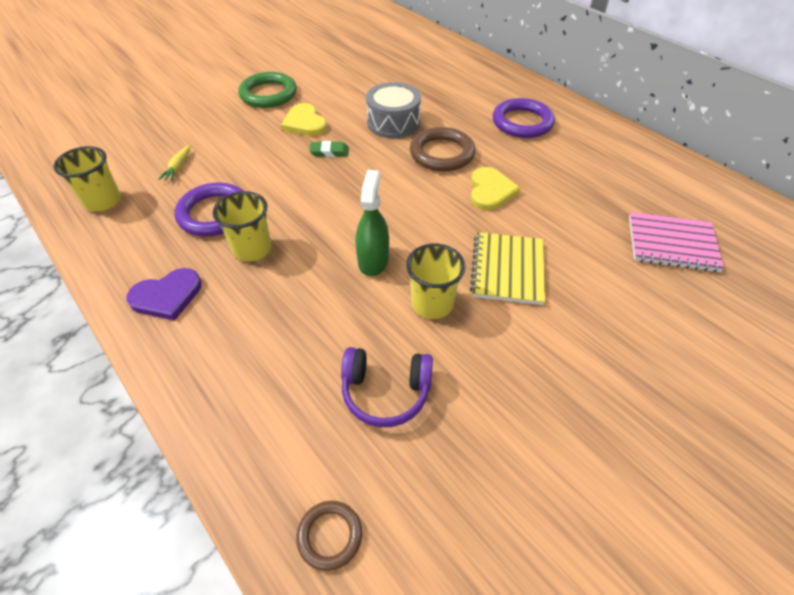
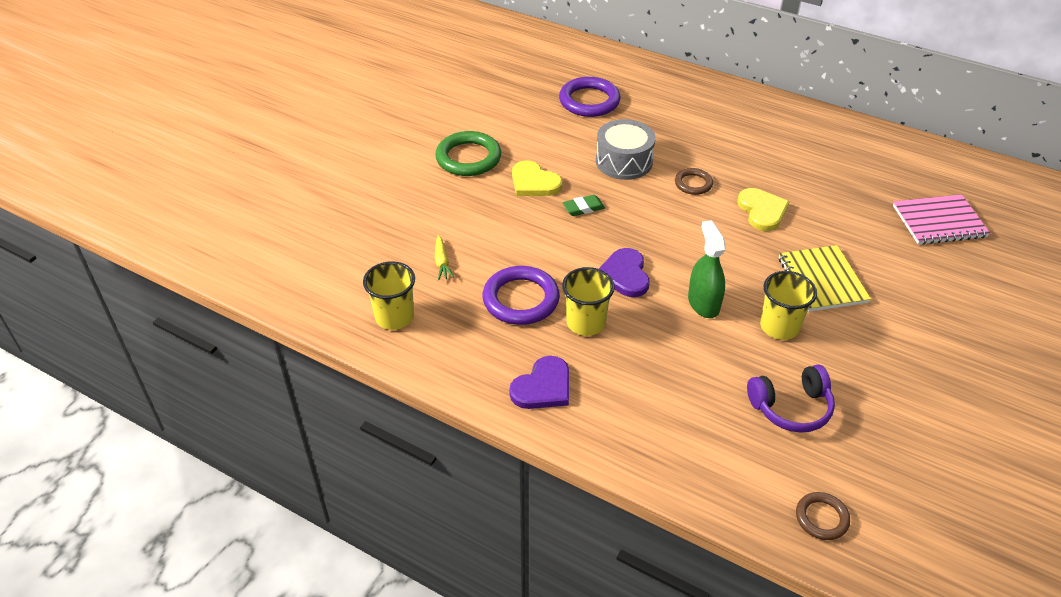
camera: 20 degrees left, 5 degrees down
(320, 216) = (625, 275): none -> purple heart
(442, 153) = (693, 184): brown ring -> brown ring, size x0.56
(522, 122) = (746, 133): purple ring -> purple ring (589, 101)

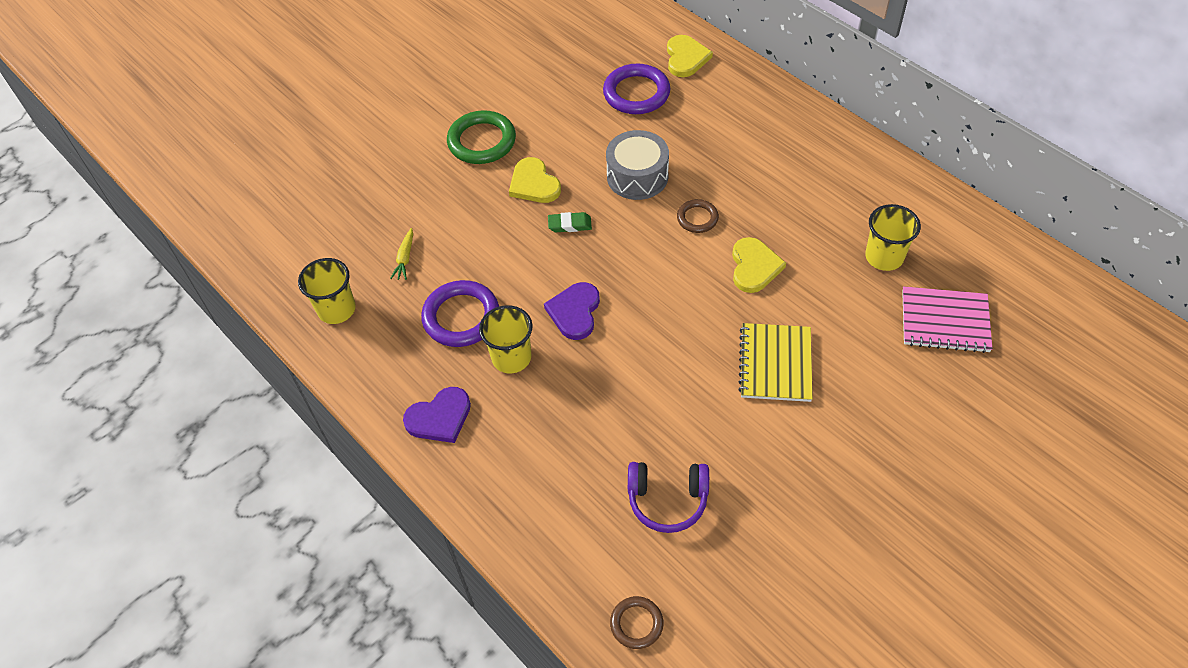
camera: 20 degrees right, 10 degrees up
(618, 70) = (686, 58): none -> yellow heart
(703, 303) = (638, 363): green spray bottle -> none
(779, 326) = (702, 407): yellow cup -> yellow cup (884, 257)

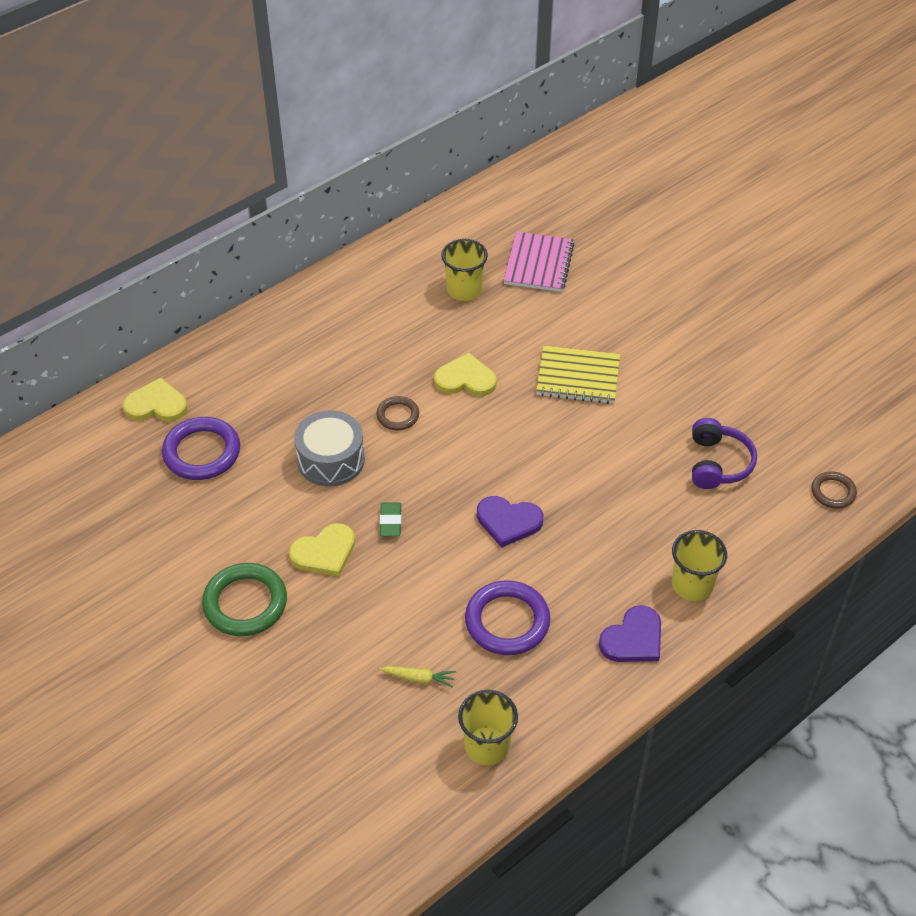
camera: 90 degrees left, 5 degrees down
(439, 417) = (633, 639): purple heart -> purple heart turned 75 degrees clockwise
(511, 357) = (562, 576): yellow cup -> yellow cup (692, 585)

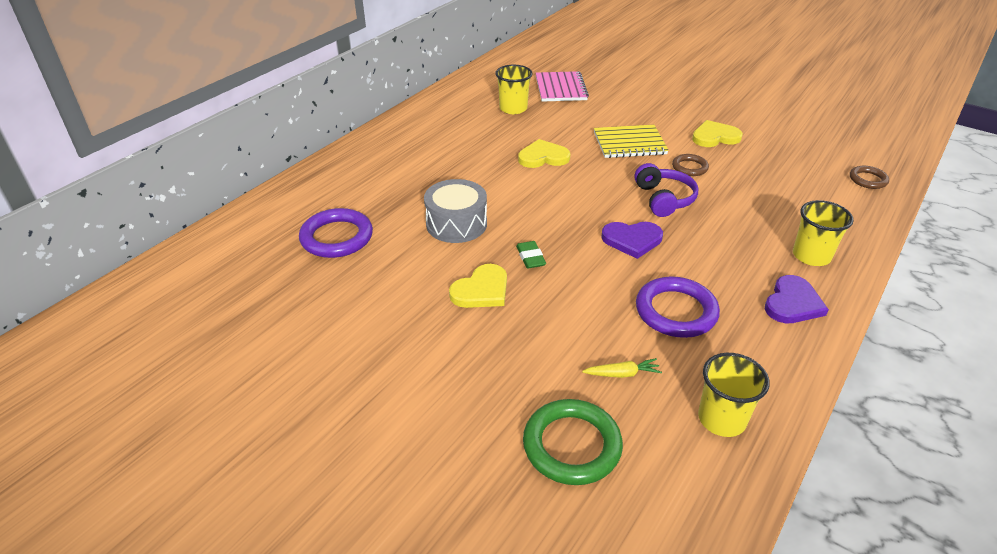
camera: 15 degrees left, 10 degrees down
(156, 405) = (283, 212): yellow heart -> yellow heart (715, 137)
(245, 603) = (422, 344): green ring -> green ring (572, 445)
(398, 415) = (500, 187): brown ring -> brown ring (689, 167)
(718, 463) = (770, 176): purple headphones -> purple headphones (664, 199)

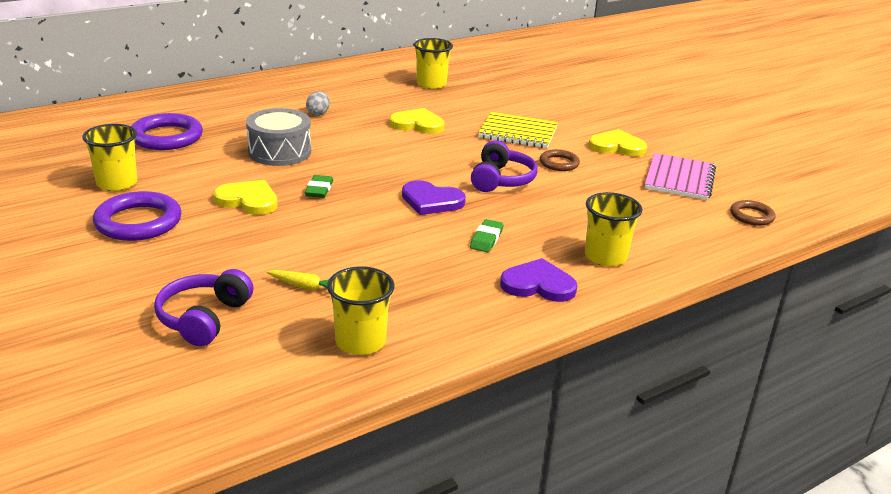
camera: 20 degrees right, 10 degrees down
(341, 310) = (117, 183): none -> yellow cup
(449, 169) = (318, 113): none -> grey egg
(481, 290) = (248, 200): yellow heart -> yellow heart turned 135 degrees counterclockwise
(560, 88) = (497, 79): pink notebook -> pink notebook (679, 179)
(572, 445) = (204, 318): green ring -> purple headphones
(676, 311) = (411, 260): purple ring -> purple ring (138, 222)
(711, 268) = (486, 239): none -> green eraser
(792, 303) = (538, 284): purple heart -> purple heart turned 135 degrees counterclockwise

